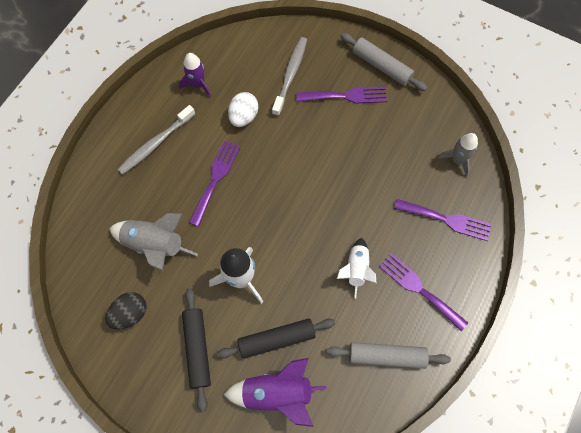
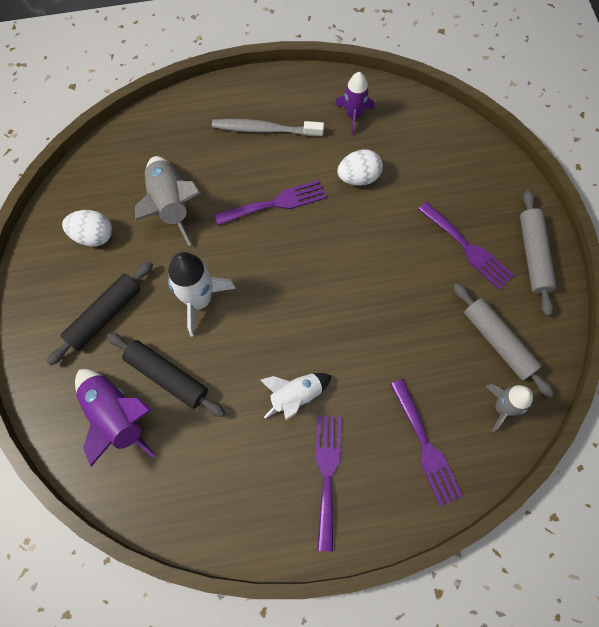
camera: 50 degrees right, 0 degrees up
(130, 313) = (93, 236): black egg -> white egg
(290, 75) = (440, 182): grey toothbrush -> none
(386, 356) = (232, 493): grey rolling pin -> grey rolling pin (498, 342)

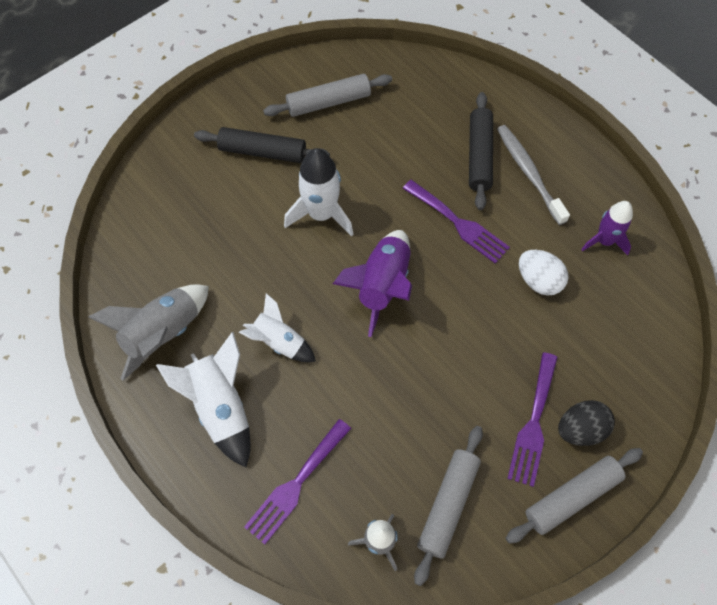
camera: 60 degrees right, 5 degrees down
(93, 236) = (328, 102): white egg -> grey rolling pin
(116, 417) = (180, 211): purple rocket -> purple rocket (382, 285)
(167, 376) = (237, 228): black rolling pin -> black rolling pin (479, 156)
(170, 205) = (397, 141): grey rocket -> grey rocket (163, 334)
(327, 474) = (221, 407): purple fork -> white rocket
(488, 220) = (580, 429): none -> black egg

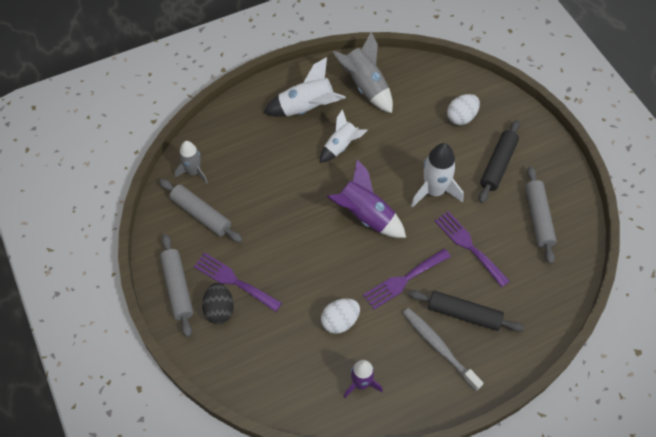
camera: 105 degrees right, 5 degrees down
(195, 203) = (461, 117): none -> white egg
(296, 484) = (244, 137): purple fork -> purple fork (469, 246)
(529, 173) = (439, 347): grey toothbrush -> grey toothbrush turned 120 degrees counterclockwise

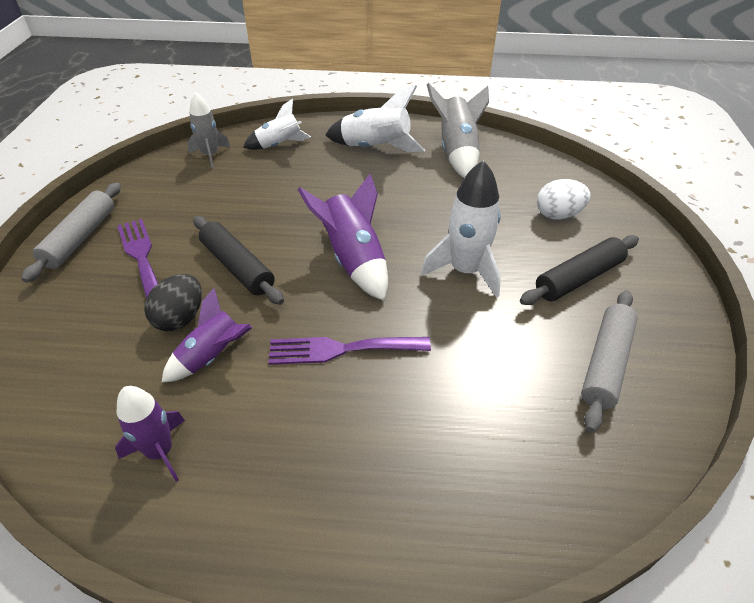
camera: 30 degrees right, 15 degrees down
(201, 214) = (178, 189): grey rolling pin -> none
(219, 309) = (95, 277): black egg -> black egg (180, 318)
(340, 321) = (212, 356): white egg -> purple rocket
(341, 146) = (384, 189): white rocket -> white rocket (279, 145)
(439, 347) = (317, 464): grey toothbrush -> none
(464, 314) = (393, 437): black rolling pin -> black rolling pin (237, 267)
(469, 246) = (468, 351): purple fork -> none

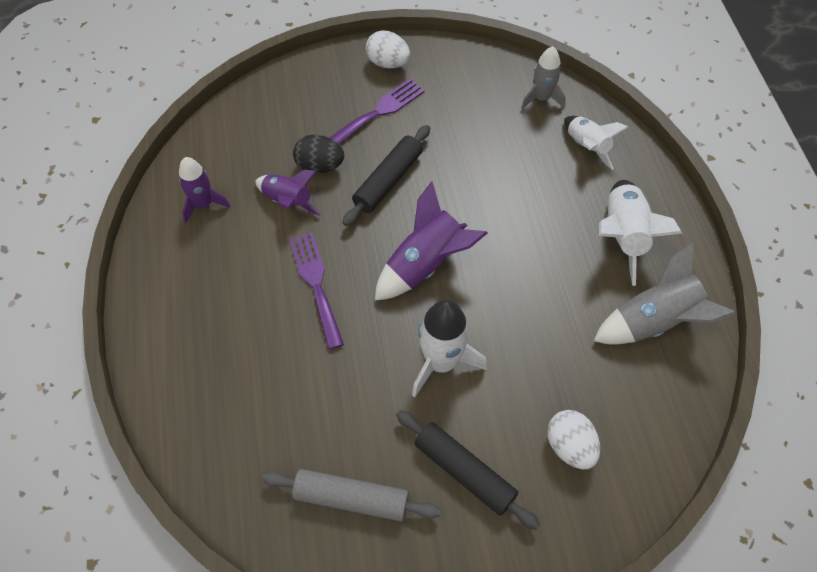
camera: 75 degrees right, 15 degrees up
(80, 238) = (388, 63): grey rolling pin -> white egg

